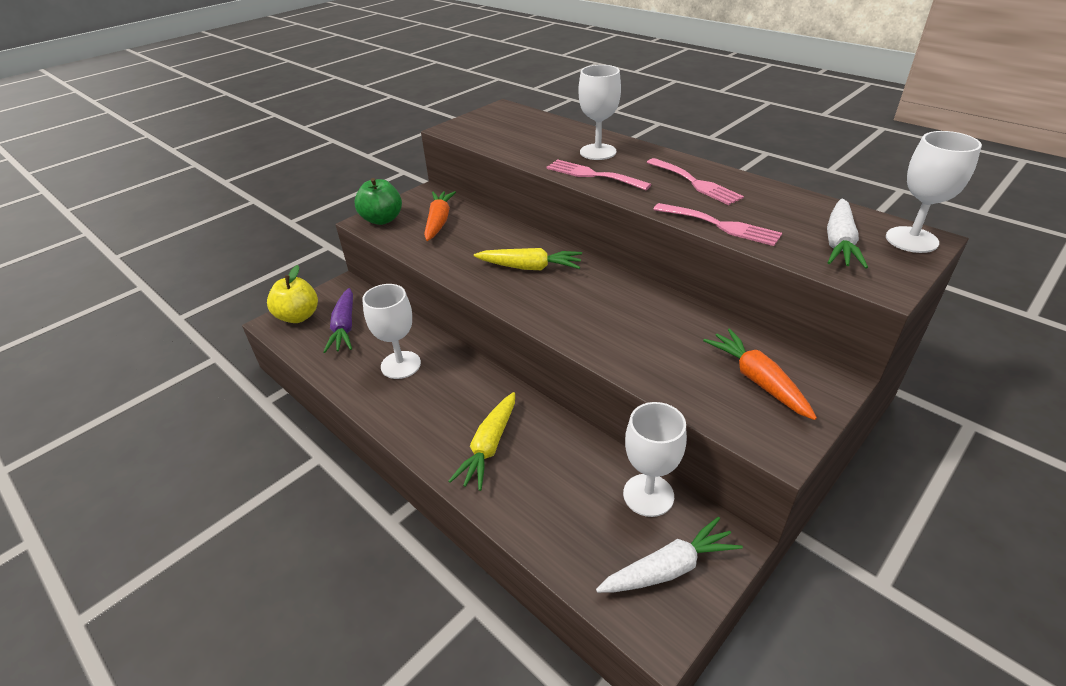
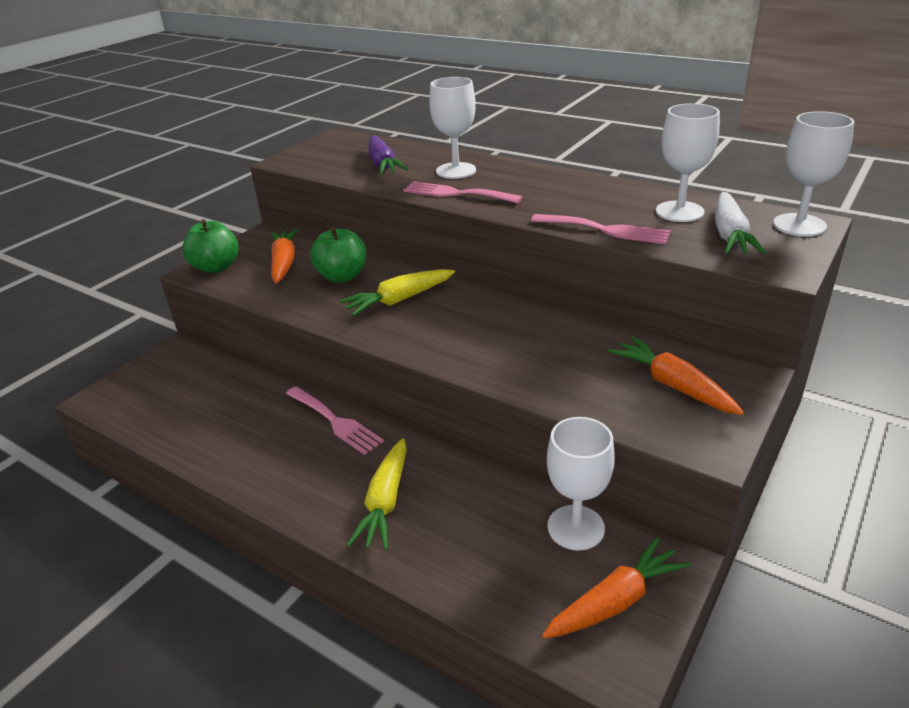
camera: 10 degrees left, 5 degrees down
(298, 316) = (125, 389): yellow apple -> none
(344, 327) = (185, 394): purple carrot -> purple carrot (383, 164)
(400, 365) = (262, 427): white goblet -> white goblet (679, 212)
(485, 239) = (342, 276): none -> green apple
(529, 267) = (399, 300): yellow carrot -> yellow carrot turned 150 degrees clockwise
(668, 568) = (615, 601): white carrot -> orange carrot
(695, 183) = (568, 192): pink fork -> pink fork (335, 422)

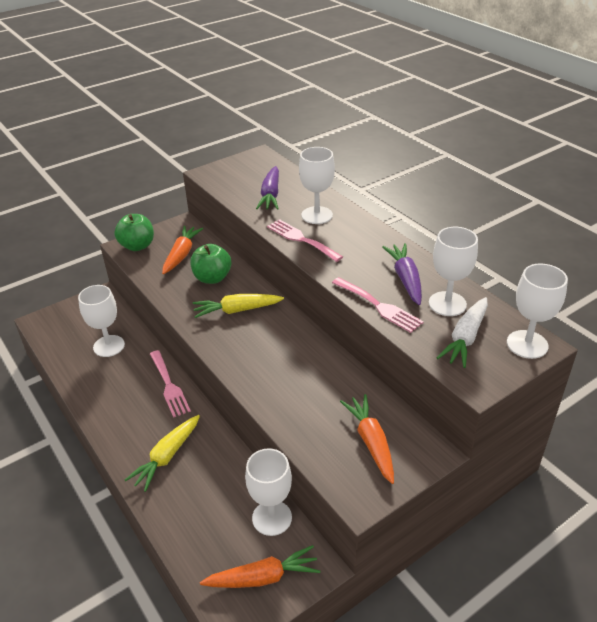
camera: 20 degrees right, 5 degrees up
(220, 400) = (109, 346): none -> white goblet
(612, 202) = (405, 279): none -> purple carrot

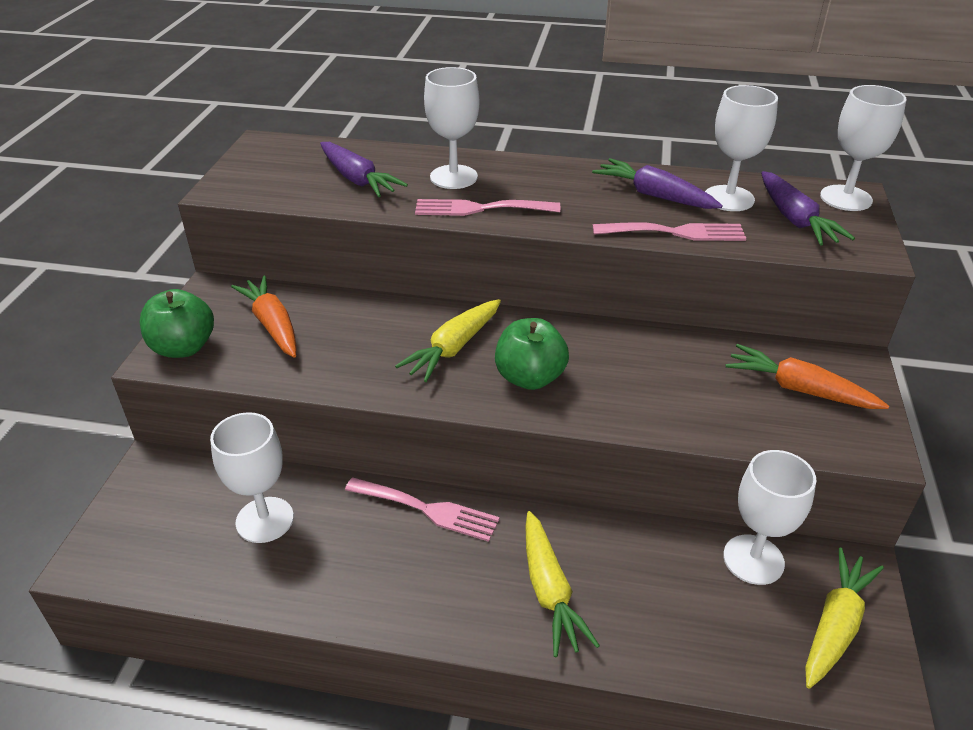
camera: 45 degrees left, 0 degrees up
(212, 278) = (362, 330): green apple -> green apple (530, 378)
(263, 577) = (835, 625): orange carrot -> yellow carrot
(465, 338) = (795, 219): white carrot -> purple carrot

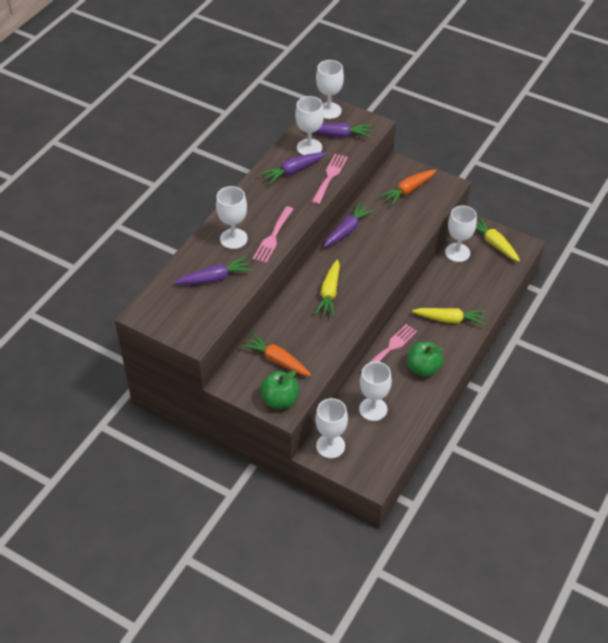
camera: 70 degrees left, 10 degrees up
(167, 481) = (330, 446): none -> white goblet
(272, 325) = (277, 360): orange carrot -> orange carrot turned 45 degrees clockwise
(454, 348) = (329, 293): yellow carrot -> yellow carrot turned 45 degrees clockwise
(530, 378) = (363, 272): green apple -> green apple (423, 368)
(624, 334) = (347, 230): none -> purple carrot

